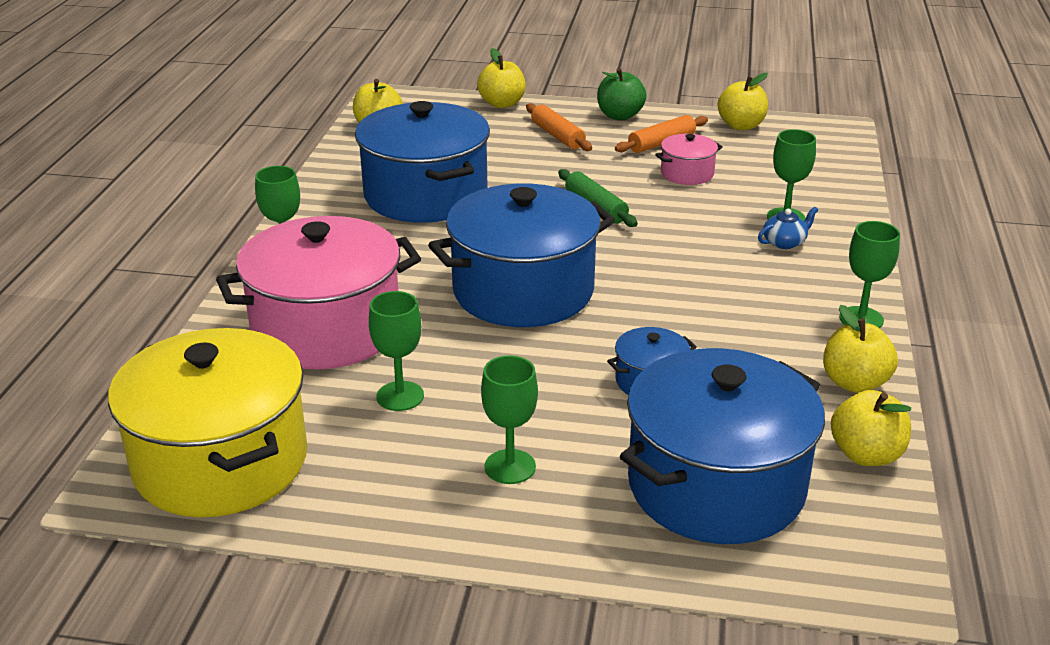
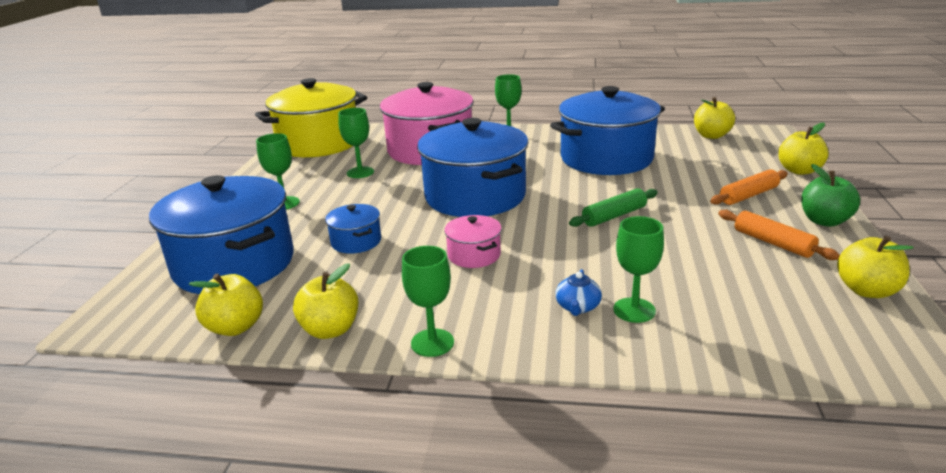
camera: 90 degrees right, 5 degrees down
(687, 174) = (708, 256): pink pot -> pink pot (474, 255)
(785, 242) = (577, 307): blue teapot -> blue teapot turned 45 degrees clockwise

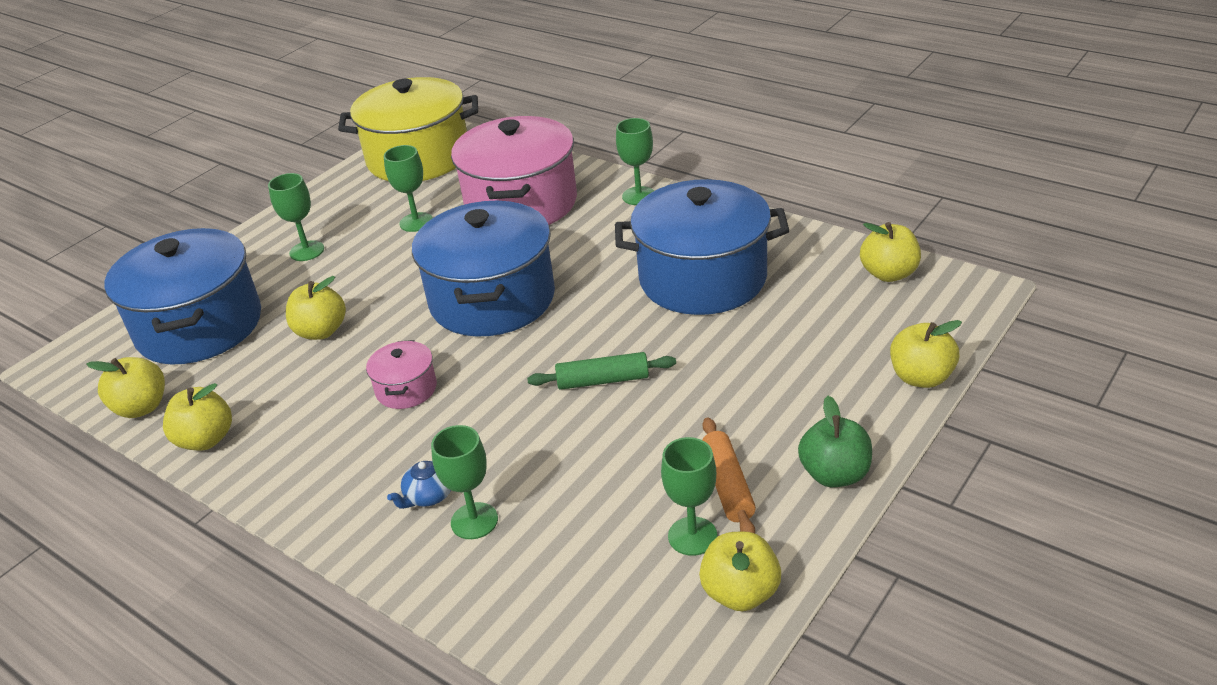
camera: 30 degrees right, 10 degrees up
(356, 242) = (321, 331): blue pot -> yellow apple
(432, 343) = (268, 488): green goblet -> green goblet (692, 536)
(748, 195) = (797, 400): orange rolling pin -> none

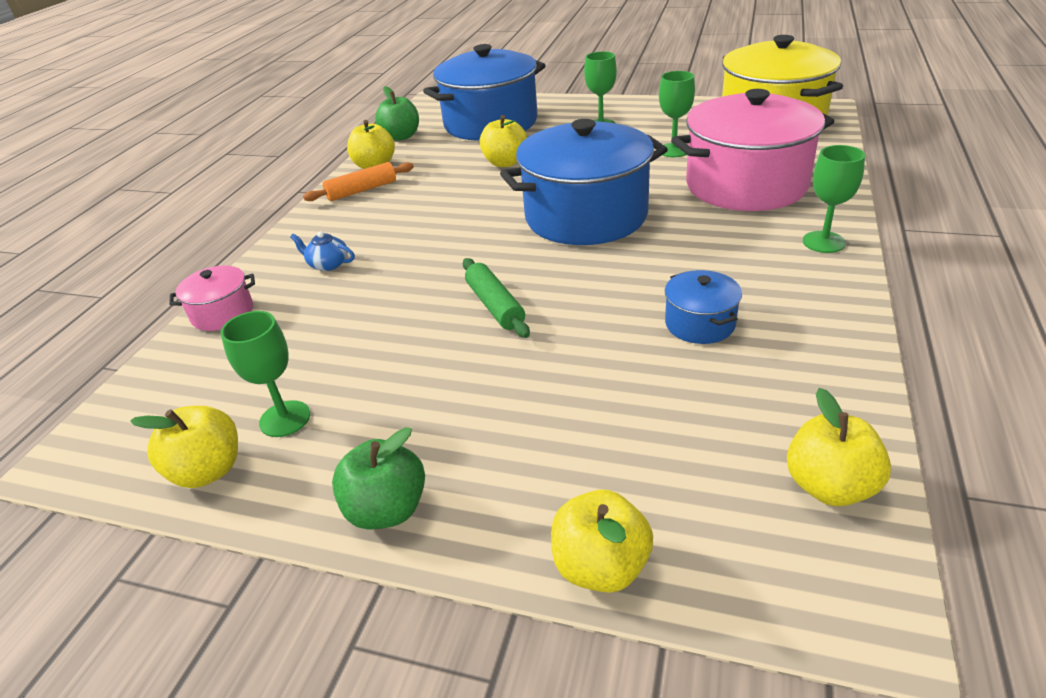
camera: 70 degrees right, 0 degrees up
(141, 407) = (401, 136): yellow apple -> green apple
(406, 389) = (449, 216): pink pot -> pink pot (222, 313)
(474, 521) = (301, 293): green goblet -> none
(703, 278) = (700, 324): blue pot -> blue pot, size x0.45
(727, 485) = (358, 426): orange rolling pin -> orange rolling pin (362, 190)

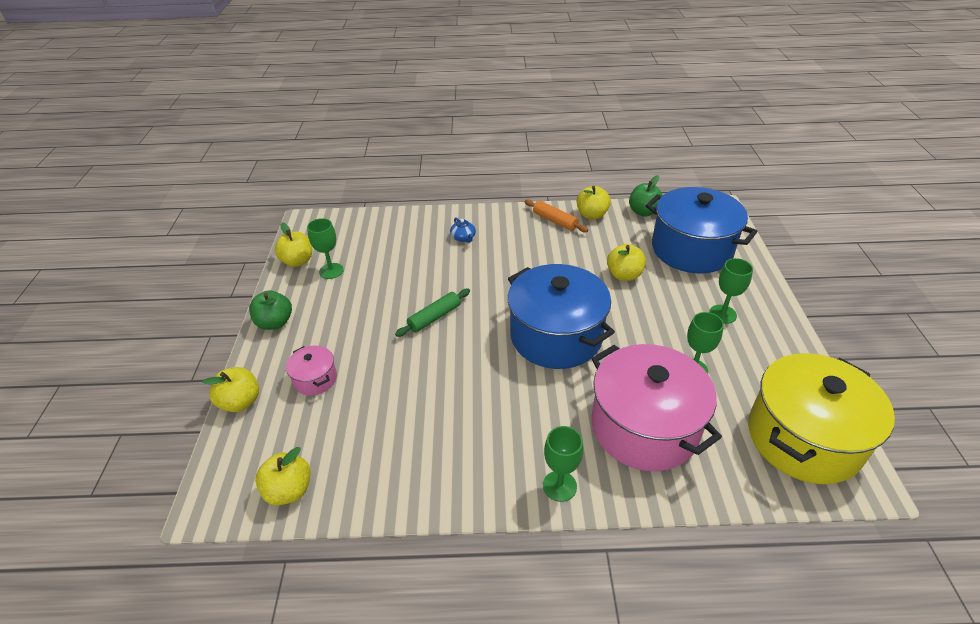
camera: 70 degrees right, 5 degrees up
(222, 313) = (409, 219): pink pot -> pink pot (315, 379)
(328, 264) = (463, 238): blue teapot -> blue teapot turned 150 degrees clockwise
(700, 324) = (432, 417): blue pot -> none

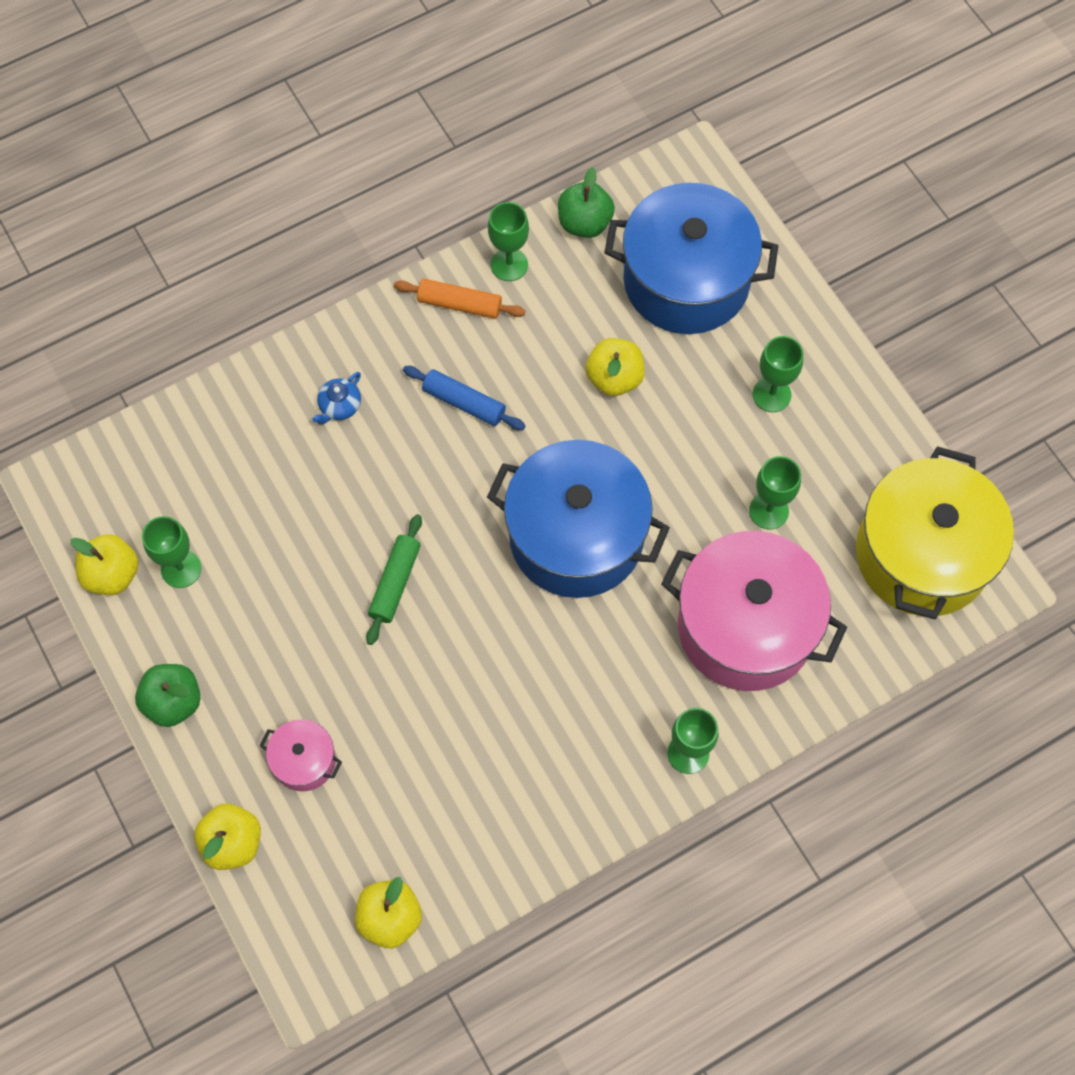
camera: 30 degrees left, 25 degrees up
(463, 238) = (339, 406): blue teapot -> blue teapot turned 90 degrees clockwise
(530, 257) = (464, 403): none -> blue rolling pin
(592, 215) = (509, 264): yellow apple -> green goblet

